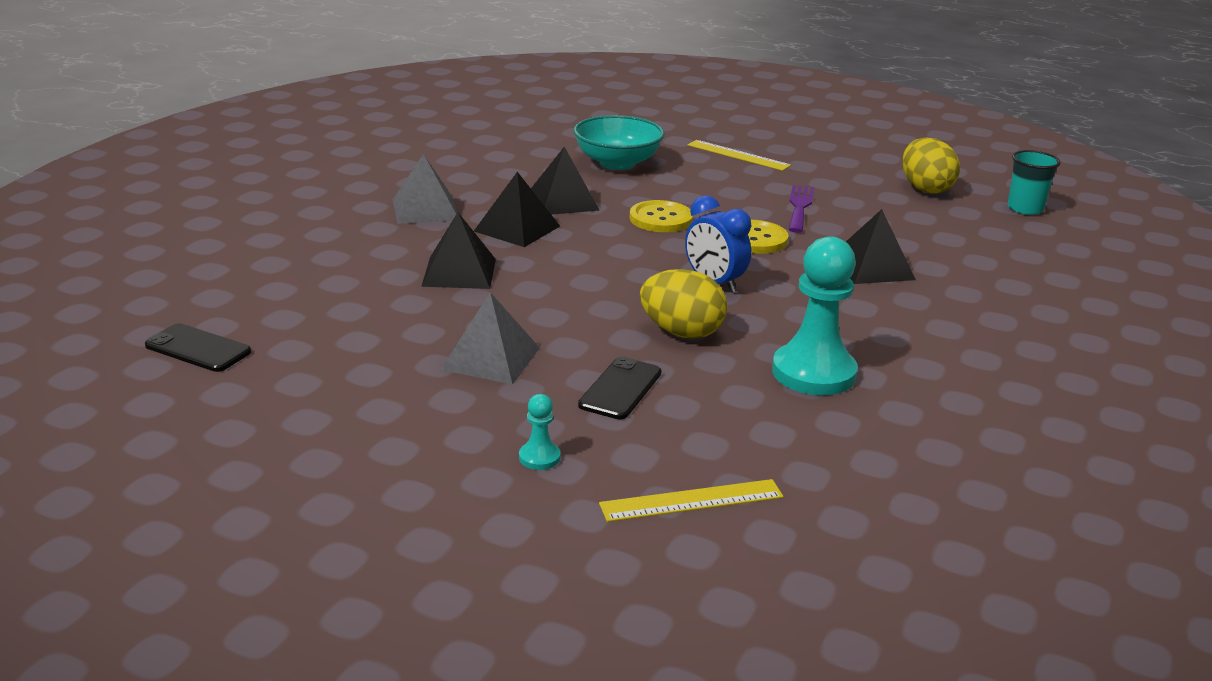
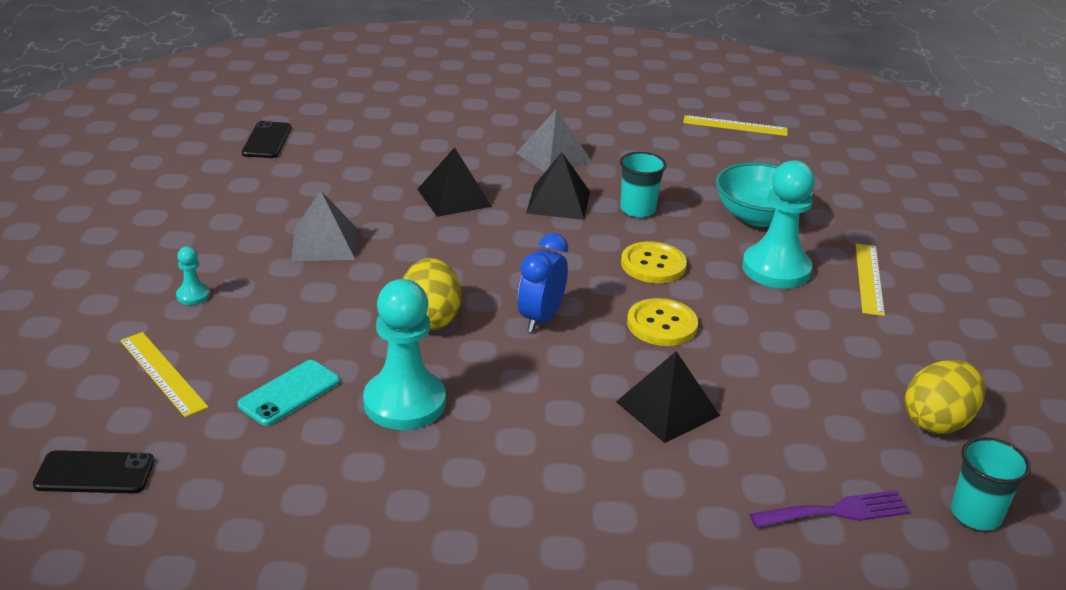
camera: 65 degrees right, 5 degrees up
(453, 128) = (735, 126): none -> yellow ruler
(563, 201) = (637, 209): black pyramid -> turquoise cup
(620, 389) = (312, 308): black phone -> black phone (95, 473)
(702, 179) = (776, 269): none -> turquoise pawn
(769, 429) = (289, 393): none -> turquoise phone
(799, 206) = (775, 339): purple fork -> purple fork (837, 511)

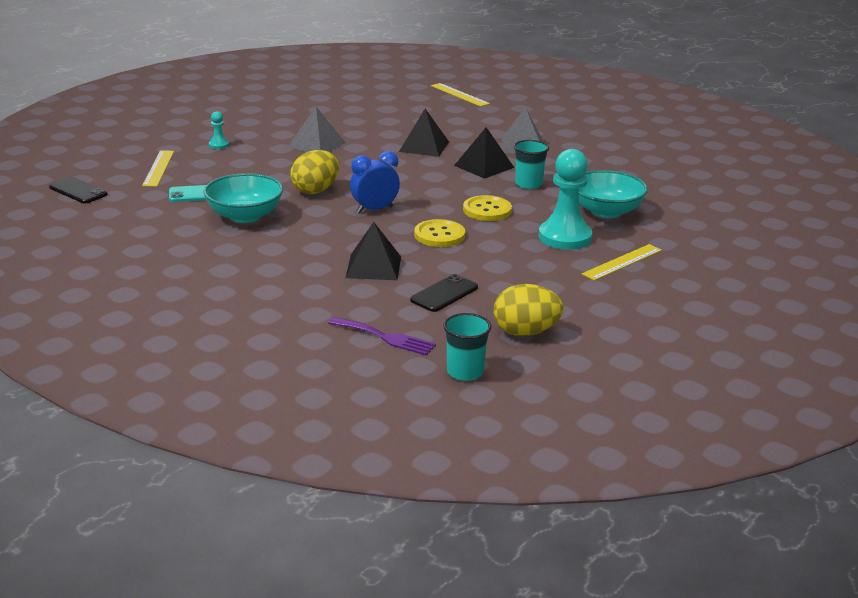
camera: 40 degrees right, 5 degrees down
(267, 140) = (364, 93): black phone -> black phone (444, 294)
(404, 403) = (245, 216): turquoise pawn -> turquoise bowl
(735, 126) = (688, 165): yellow ruler -> yellow ruler (459, 95)

